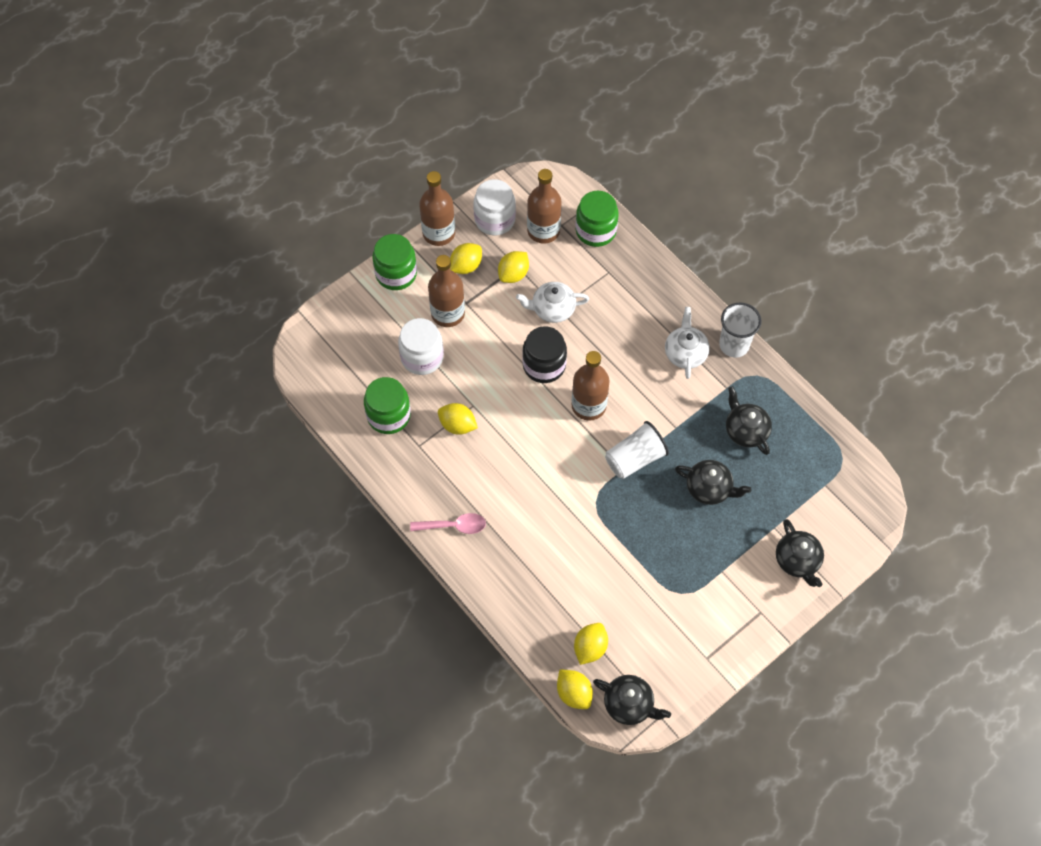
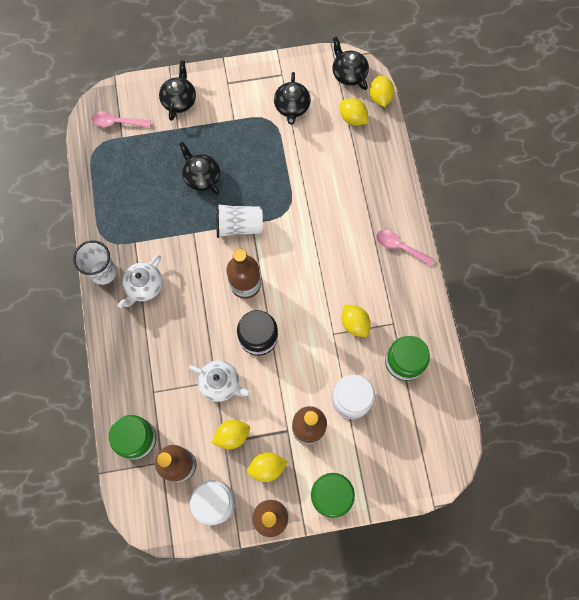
camera: 150 degrees left, 10 degrees up
(590, 648) = (352, 118): yellow lemon -> yellow lemon turned 75 degrees clockwise
(745, 430) = (145, 203): black teapot -> black teapot (292, 107)
(843, 498) = (117, 122): none -> pink spoon

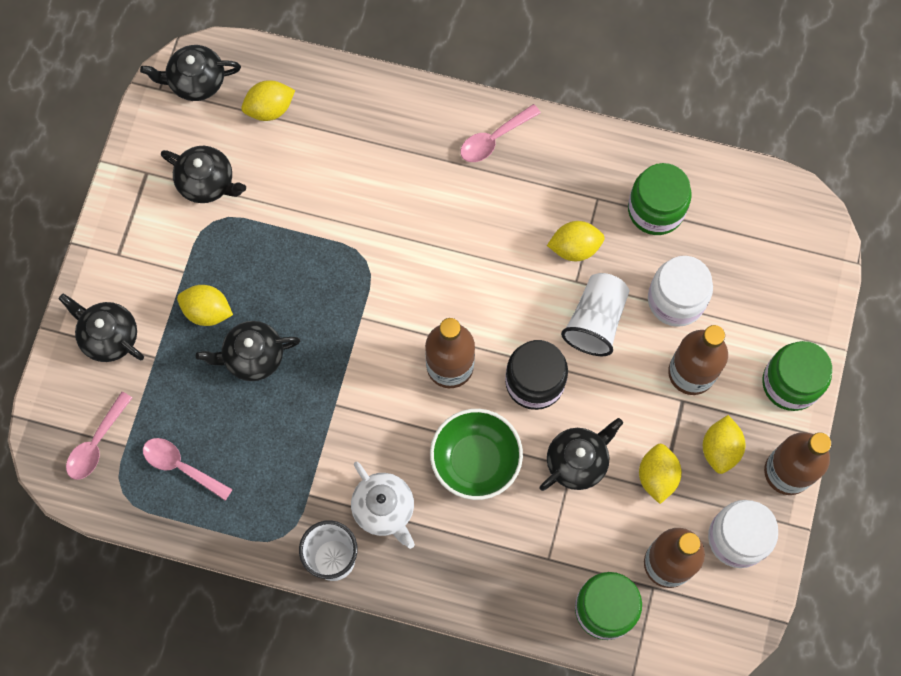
camera: 65 degrees left, 0 degrees up
(122, 170) = (181, 466): none -> pink spoon
(195, 324) = (475, 460): none -> green bowl
(220, 383) = (577, 461): white teapot -> black teapot
(239, 226) = (356, 337): white cup -> white cup (595, 321)
(380, 97) = (256, 57): yellow lemon -> yellow lemon (207, 311)

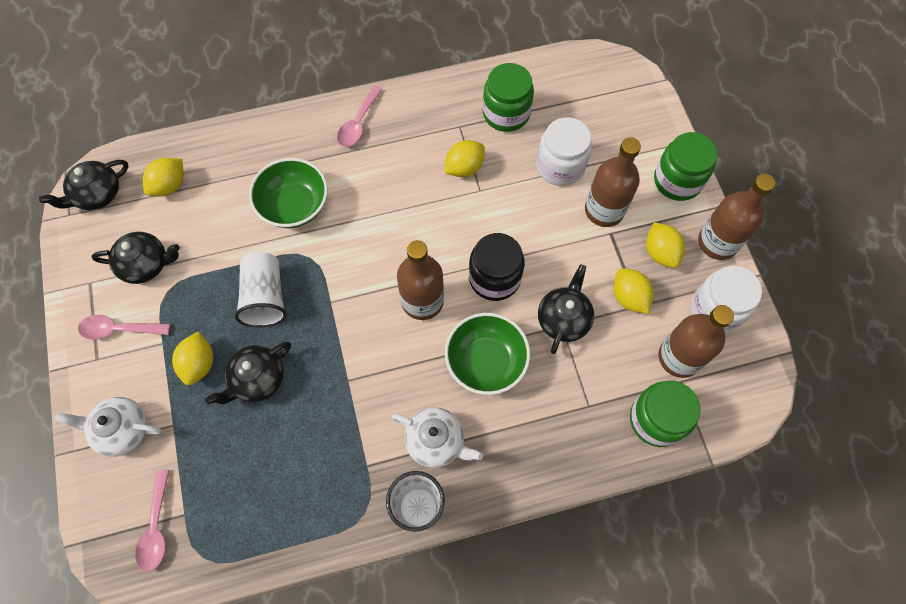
camera: 30 degrees left, 5 degrees down
(108, 336) = (122, 430): black teapot -> white teapot
(181, 466) = (243, 504): pink spoon -> pink spoon (119, 329)
(207, 311) = (199, 364): yellow lemon -> yellow lemon turned 75 degrees counterclockwise
(380, 197) = (294, 206): none -> green bowl
(595, 321) = (512, 210): white cup -> white cup (265, 297)

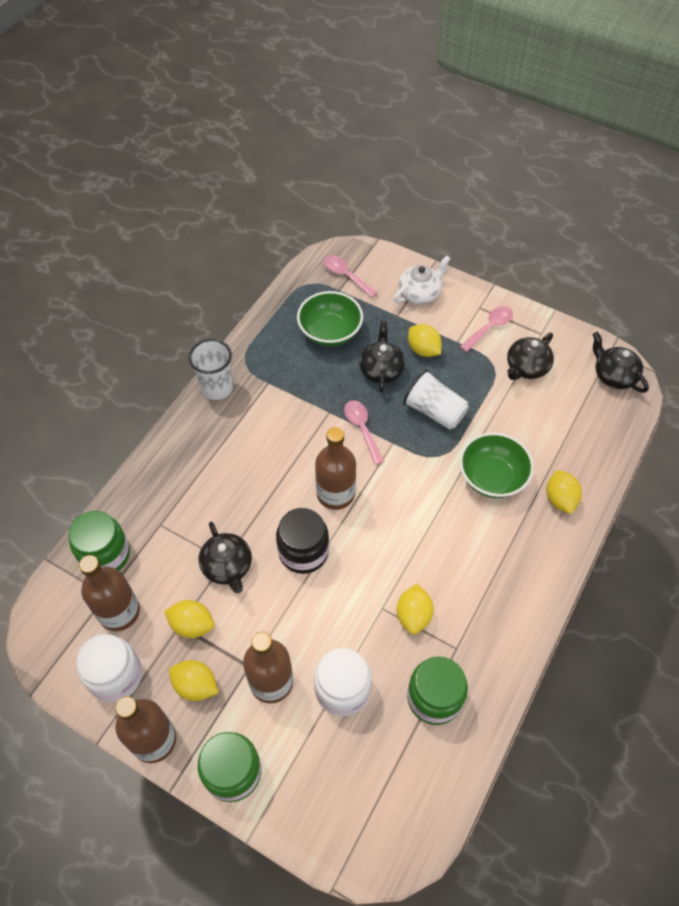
camera: 135 degrees right, 10 degrees down
(97, 194) = (613, 375): black teapot -> black teapot turned 45 degrees counterclockwise
(169, 185) = (583, 418): yellow lemon -> yellow lemon (560, 499)
(358, 123) = (530, 576): pink spoon -> pink spoon (362, 429)
(436, 441) = (240, 426): white teapot -> none
(486, 361) = (254, 493): green bowl -> green bowl (330, 332)

